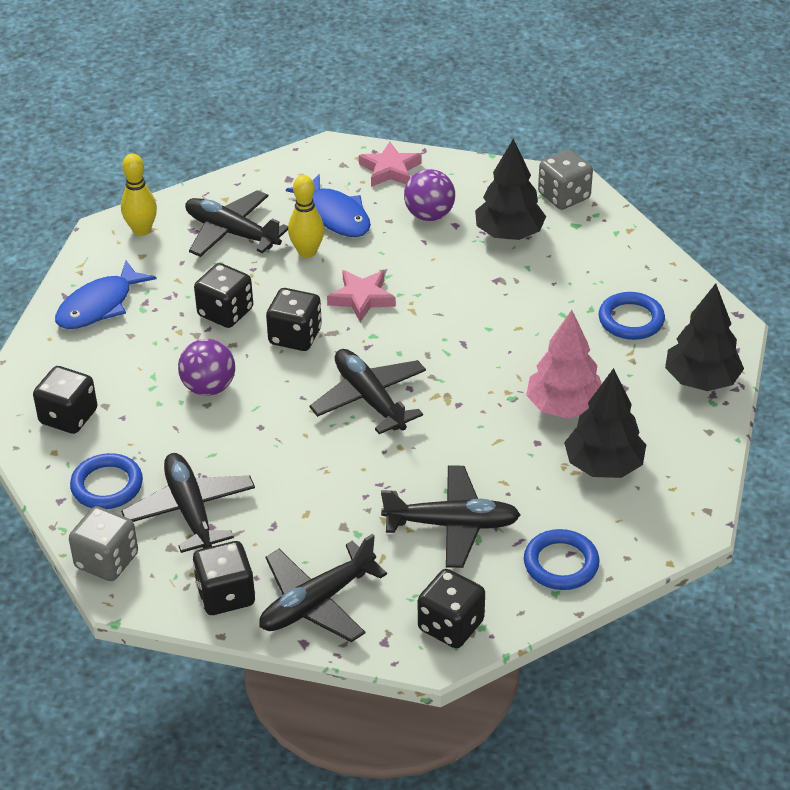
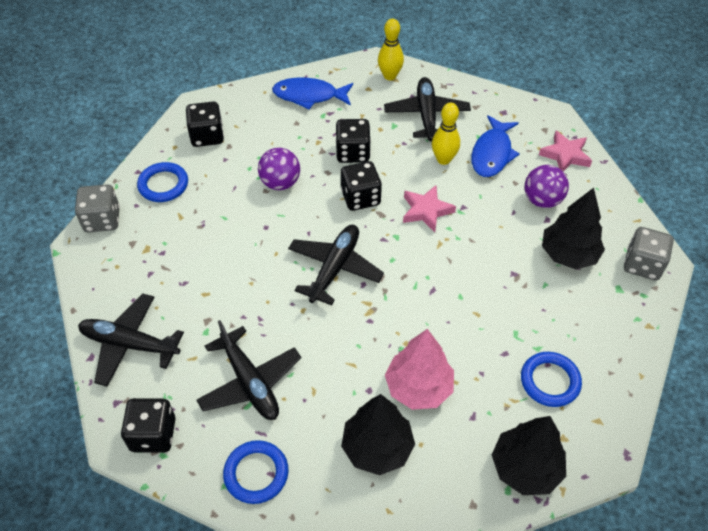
camera: 55 degrees right, 10 degrees up
(190, 510) = (169, 234): black plane -> none
(226, 595) = (108, 293): black dice -> none

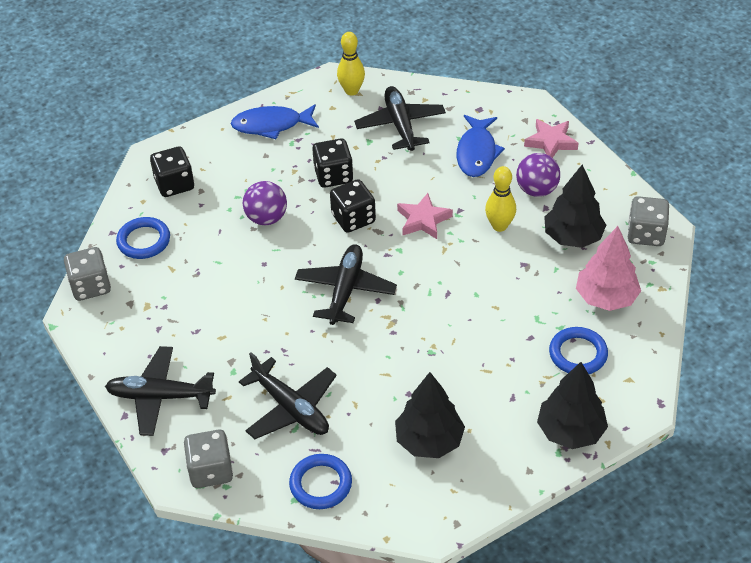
camera: 10 degrees left, 5 degrees down
(153, 434) = (211, 470): black dice -> grey dice
(418, 387) = (455, 382): pink tree -> pink tree (606, 298)
(443, 159) = (429, 167): yellow bowling pin -> yellow bowling pin (499, 226)

